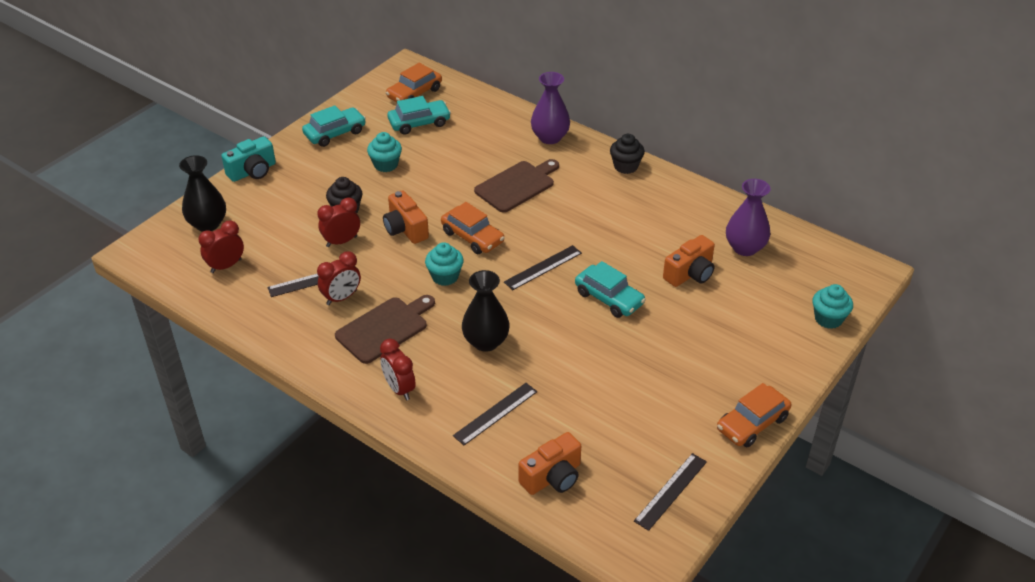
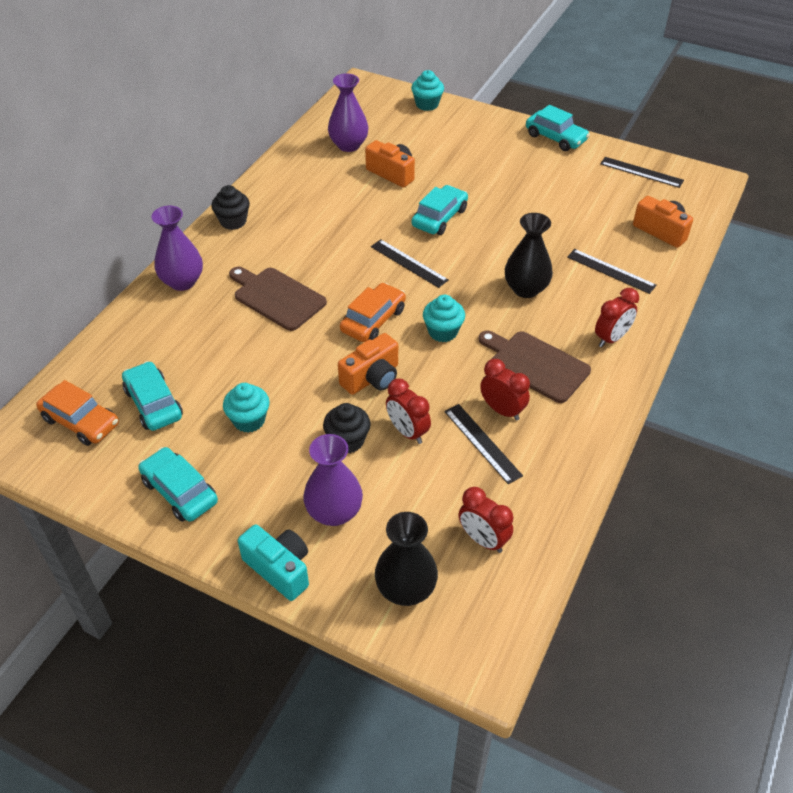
camera: 100 degrees left, 5 degrees up
(285, 198) = (334, 512): none -> purple vase
(752, 423) = (555, 138): orange car -> turquoise car

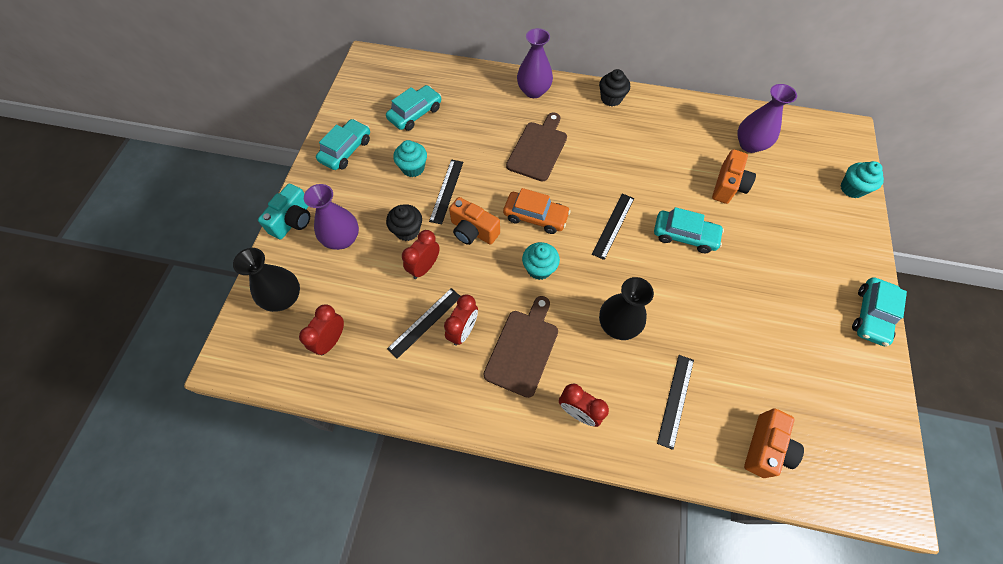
camera: 75 degrees right, 15 degrees up
(81, 421) = (392, 84): orange car -> none
(641, 172) = (862, 415): black ruler -> black ruler (446, 191)

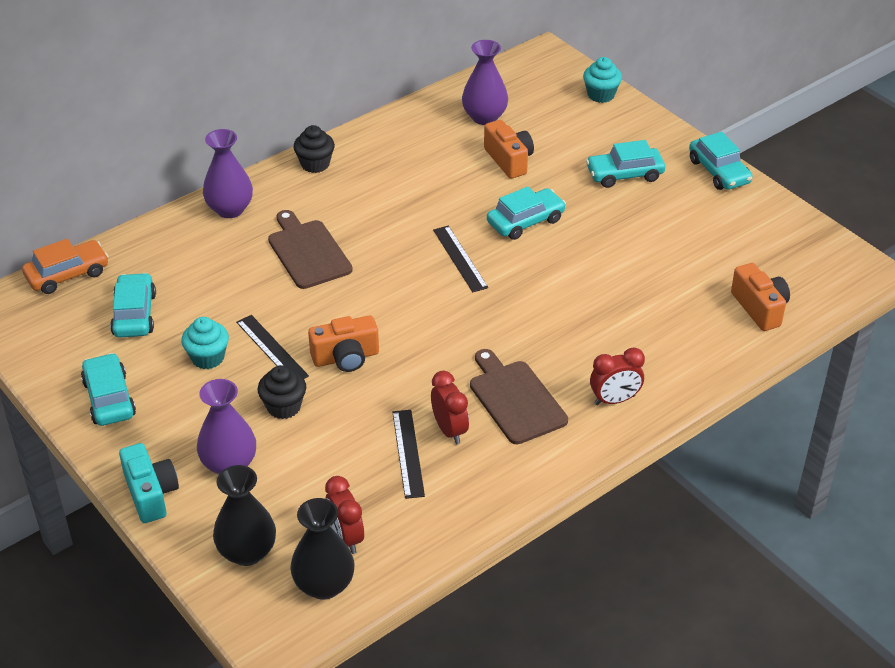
camera: 50 degrees left, 20 degrees down
(424, 267) = (344, 418): red clock -> none
(535, 217) = (385, 303): orange car -> orange car (67, 274)
(539, 269) = (445, 337): turquoise cupcake -> none
(617, 325) = (562, 322): black vase -> black vase (324, 585)
(675, 400) = (668, 332): black ruler -> none
(795, 259) = (624, 174): none -> turquoise car

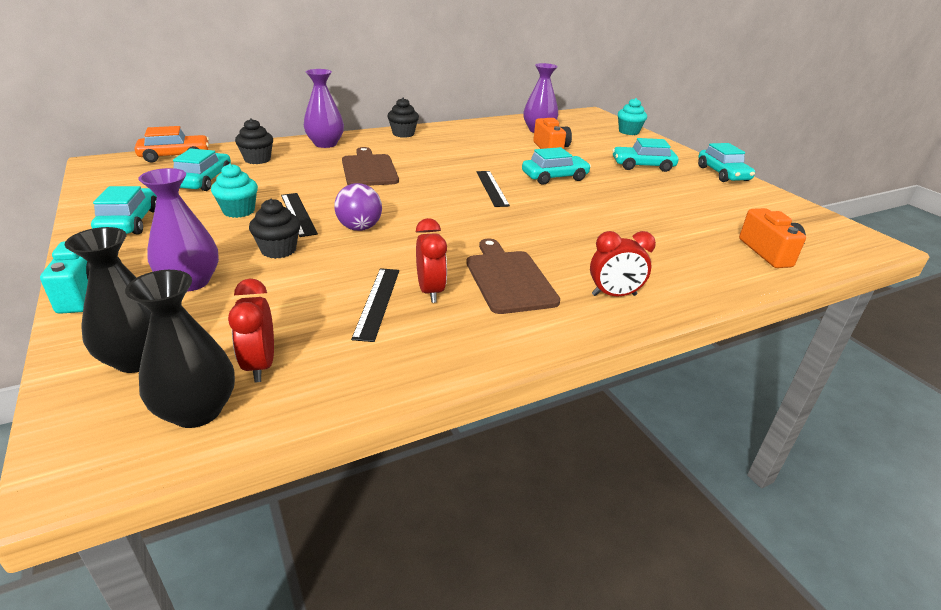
camera: 10 degrees right, 10 degrees down
(168, 261) = (257, 159): none -> black cupcake
(346, 357) = (359, 228): orange camera -> purple ball

